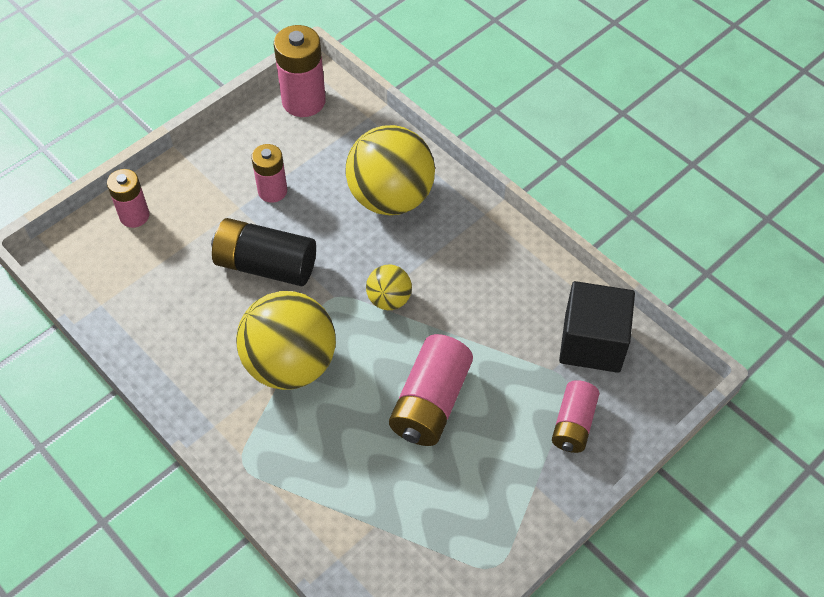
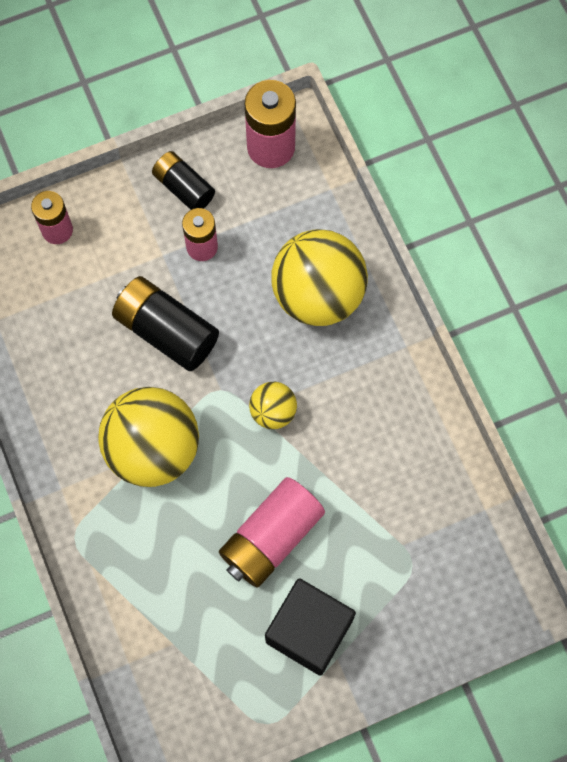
camera: 20 degrees right, 15 degrees up
(239, 151) = (184, 188): none -> black battery
(573, 424) = (399, 610): pink battery -> none
(592, 342) = (454, 530): black cube -> black cube (309, 631)

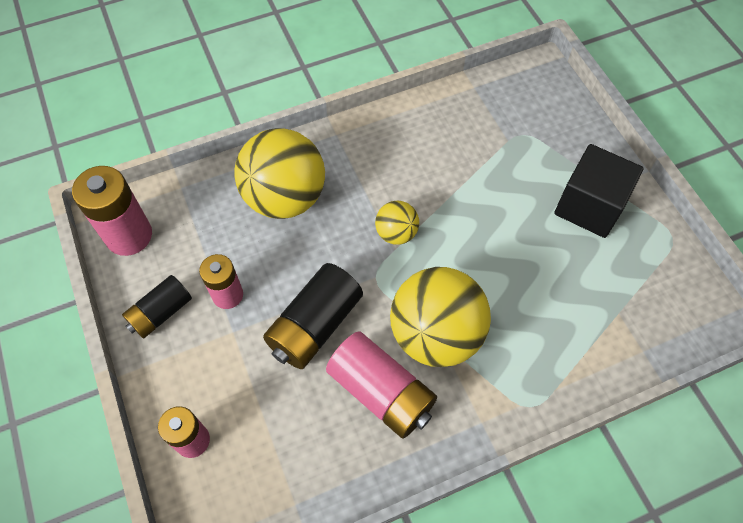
camera: 90 degrees left, 10 degrees down
(271, 537) = (512, 234): pink battery -> pink battery (381, 392)

